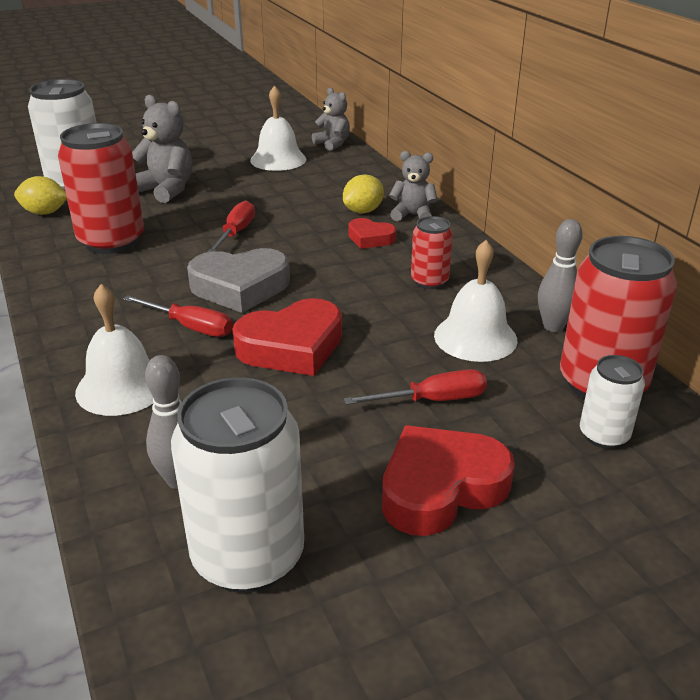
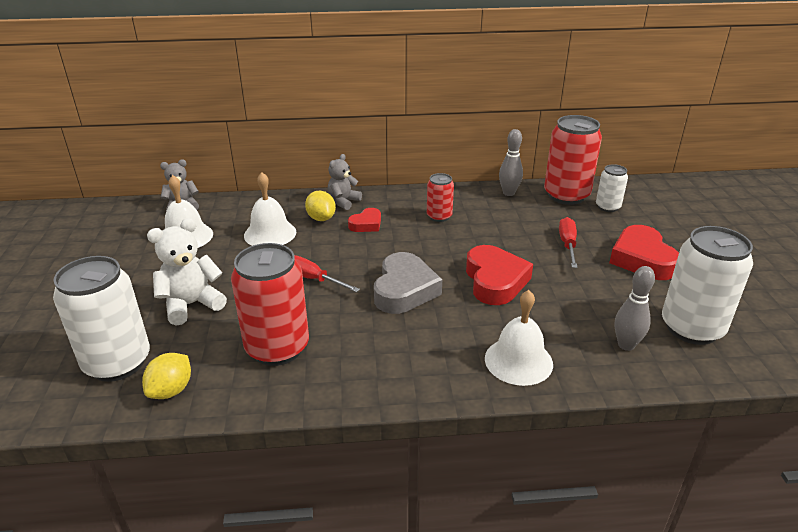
camera: 70 degrees left, 0 degrees up
(166, 190) = (191, 304): grey teddy bear -> white teddy bear
(190, 327) = (450, 320): red screwdriver -> none
(475, 337) = (510, 217): white bell -> white bell (270, 233)

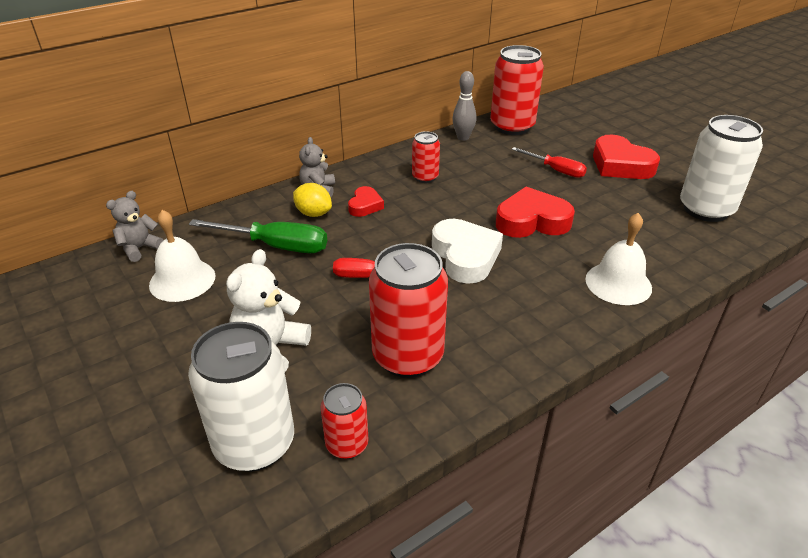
camera: 30 degrees left, 5 degrees up
(171, 390) = (347, 444): yellow lemon -> red can
(270, 233) = (276, 246): white bell -> green screwdriver
(404, 290) = (465, 256): grey heart -> white heart
(495, 281) = (532, 221): red heart -> red heart turned 60 degrees counterclockwise
(567, 244) = (555, 170): red screwdriver -> red screwdriver turned 150 degrees clockwise
(607, 207) = (553, 128): white can -> none
(626, 345) = (678, 239): grey bowling pin -> none

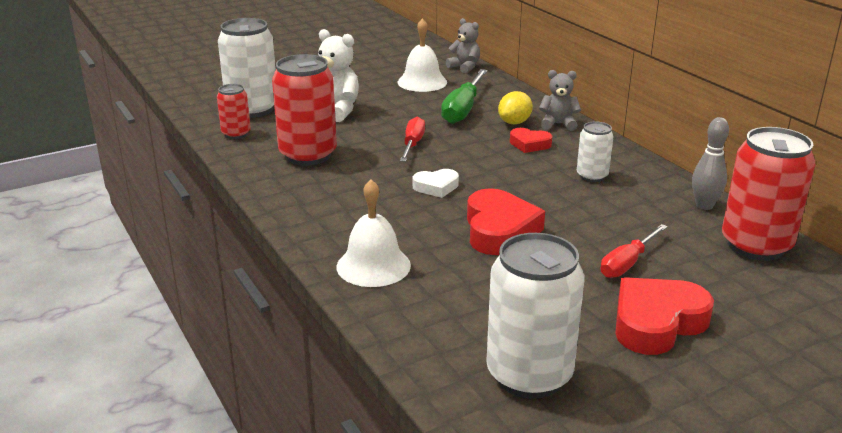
camera: 95 degrees right, 10 degrees down
(425, 177) = (592, 176): red can -> white can
(465, 256) = (436, 187): white heart -> white heart, size x0.55

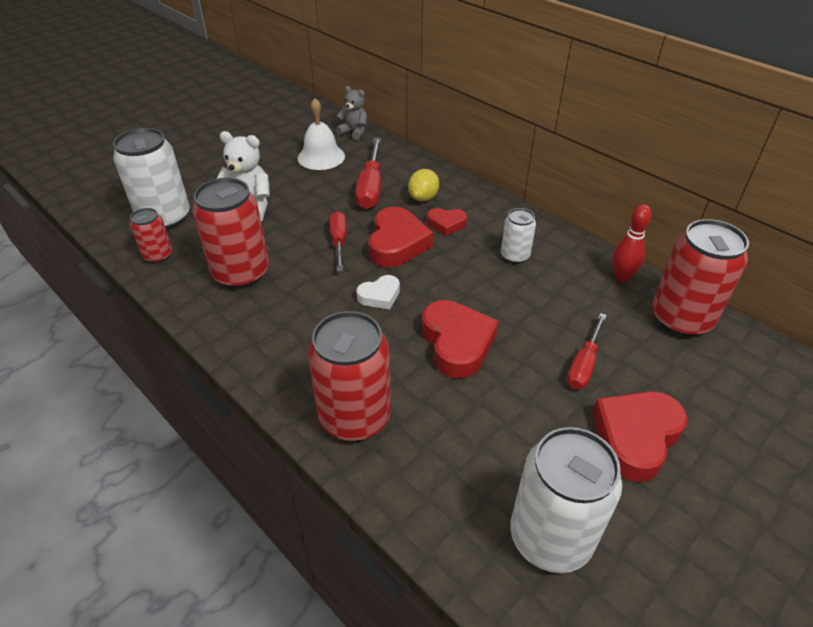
camera: 15 degrees left, 15 degrees up
(373, 265) = (355, 417): white bell -> red can
(463, 109) = (371, 187): green screwdriver -> red screwdriver
(471, 152) = (397, 243): none -> red heart
(558, 124) = (462, 194): grey teddy bear -> none
(704, 206) = (621, 277): grey bowling pin -> red bowling pin

